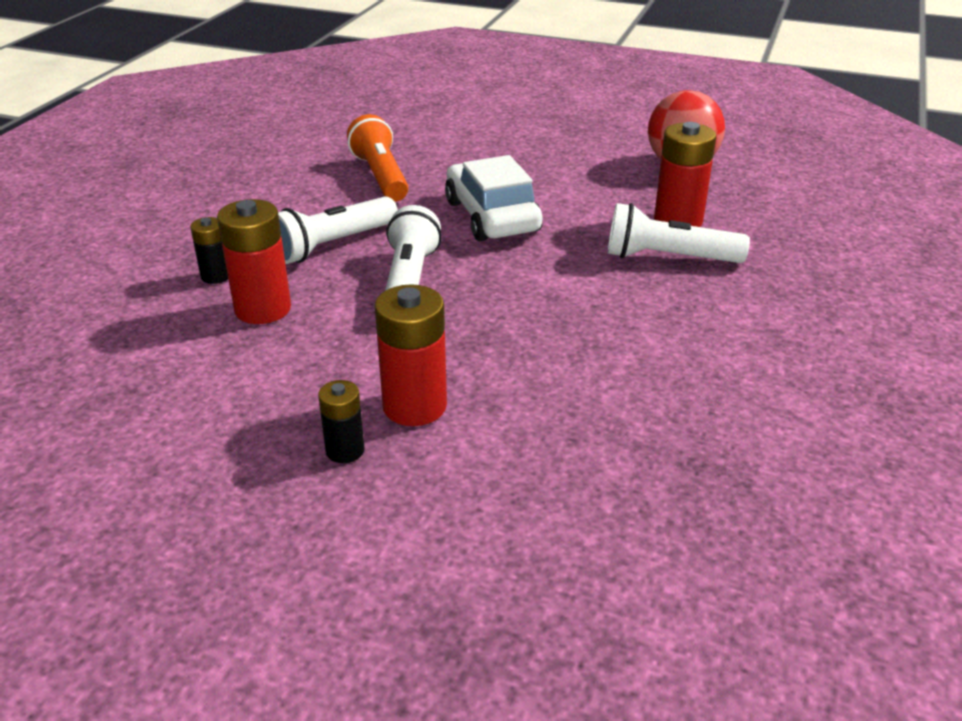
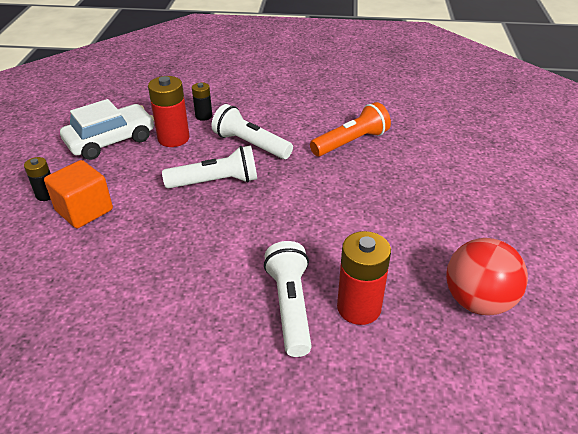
camera: 75 degrees right, 5 degrees up
(414, 406) = (84, 210): red battery -> orange cube
(492, 216) = (317, 201): white car -> white car (111, 140)

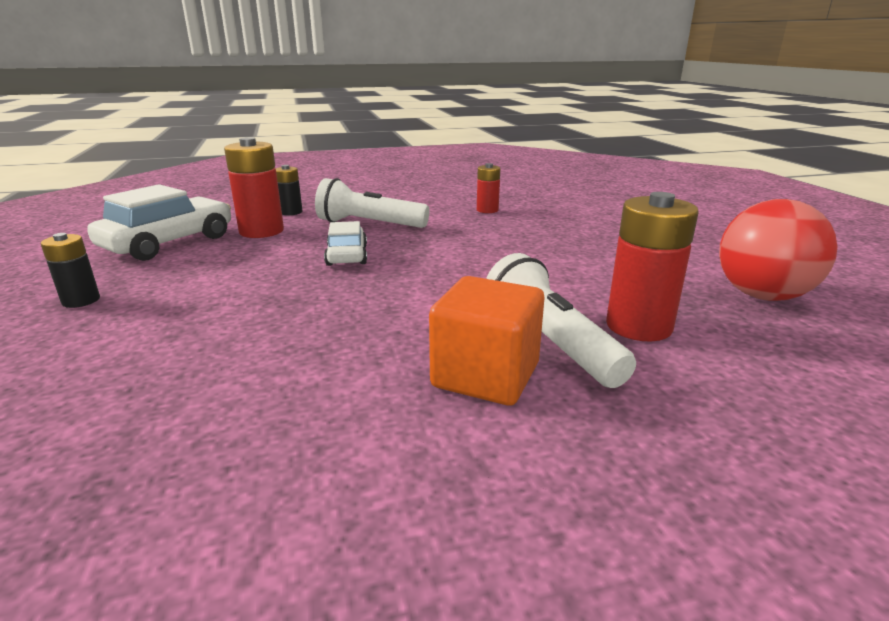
camera: 20 degrees left, 15 degrees down
(84, 210) = (157, 306): orange cube -> orange cube (485, 376)
(216, 182) = (347, 255): white flashlight -> white car
(351, 142) = (487, 210): orange flashlight -> red battery

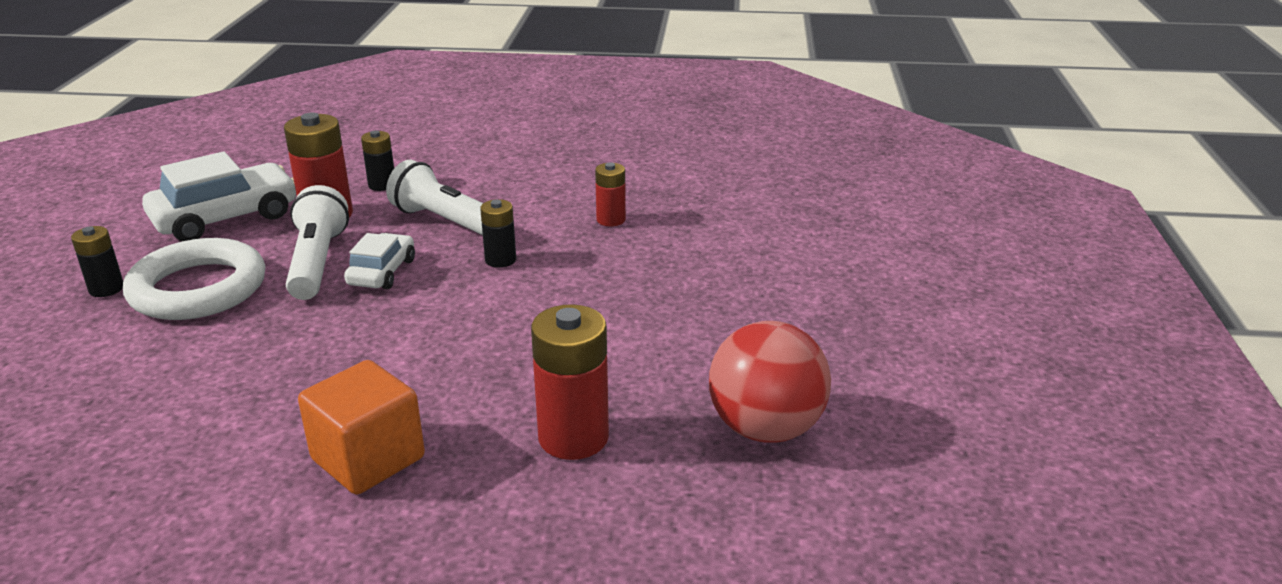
camera: 20 degrees right, 5 degrees up
(182, 287) = (198, 288): none -> white ring
(435, 237) = (500, 260): none -> black battery
(550, 342) = (464, 436): white flashlight -> white flashlight (317, 262)

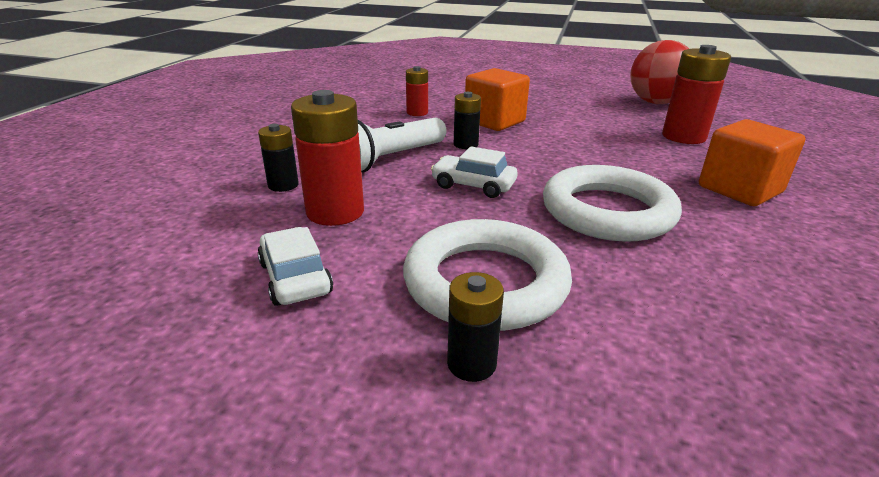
camera: 80 degrees left, 0 degrees up
(226, 217) = (295, 278): white car -> white car, size x0.58
(314, 351) = (607, 211): none -> white ring
(317, 262) = (443, 214): white flashlight -> none
(594, 274) = (494, 121): none -> orange cube

